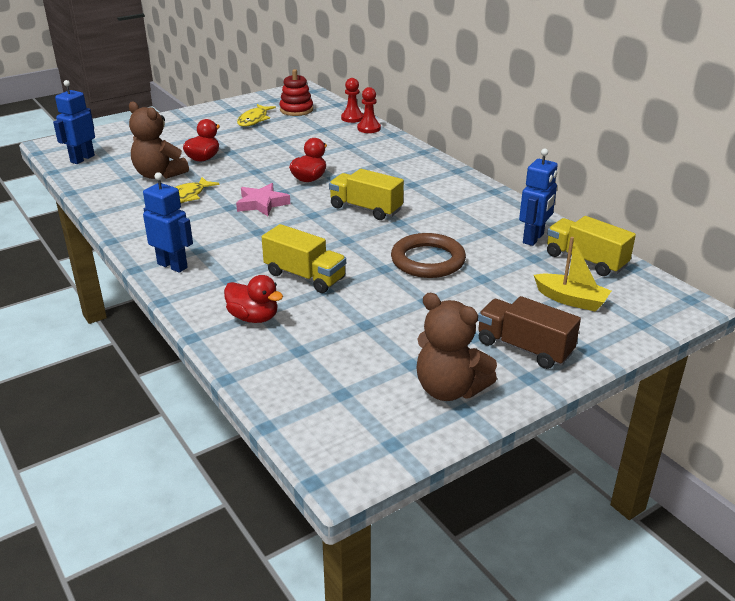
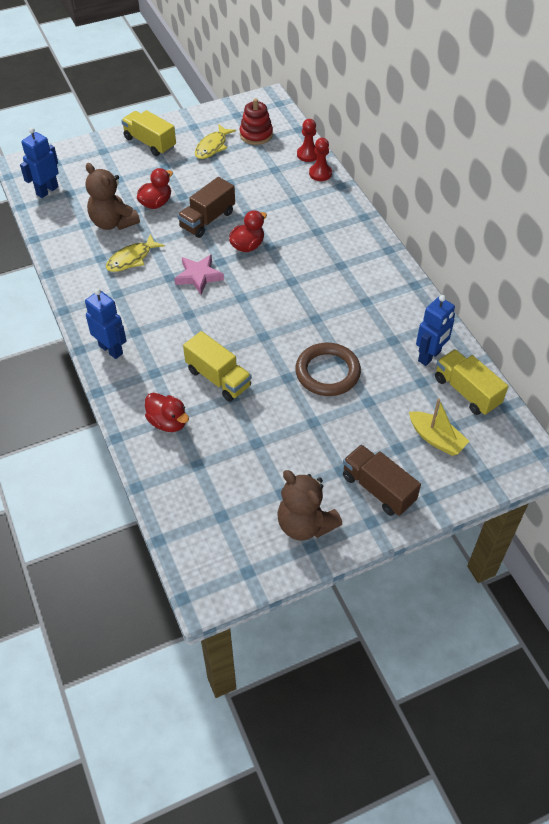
camera: 10 degrees right, 20 degrees up
(261, 165) = (207, 220): none -> brown truck
(365, 209) = (289, 295): yellow truck -> yellow truck (150, 143)

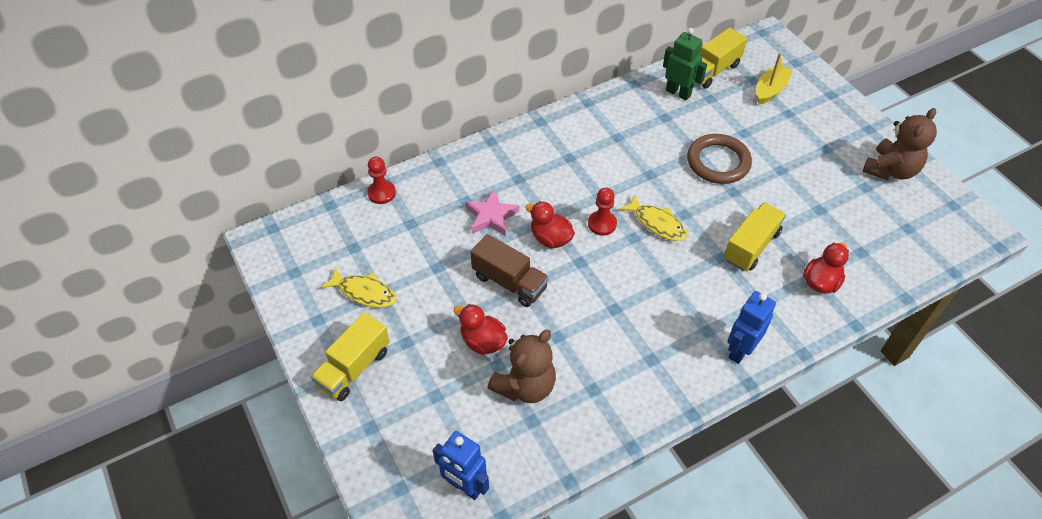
camera: 95 degrees left, 0 degrees up
(132, 259) = (590, 353): yellow fish -> yellow fish (657, 223)
(198, 276) = (608, 280): pink star -> pink star (491, 216)
(256, 134) = (340, 247): red stacking toy -> none
(320, 173) = (417, 180): red pawn -> red pawn (602, 224)
(378, 489) = (835, 125): brown truck -> none
(429, 356) = (678, 93): blue robot -> green robot

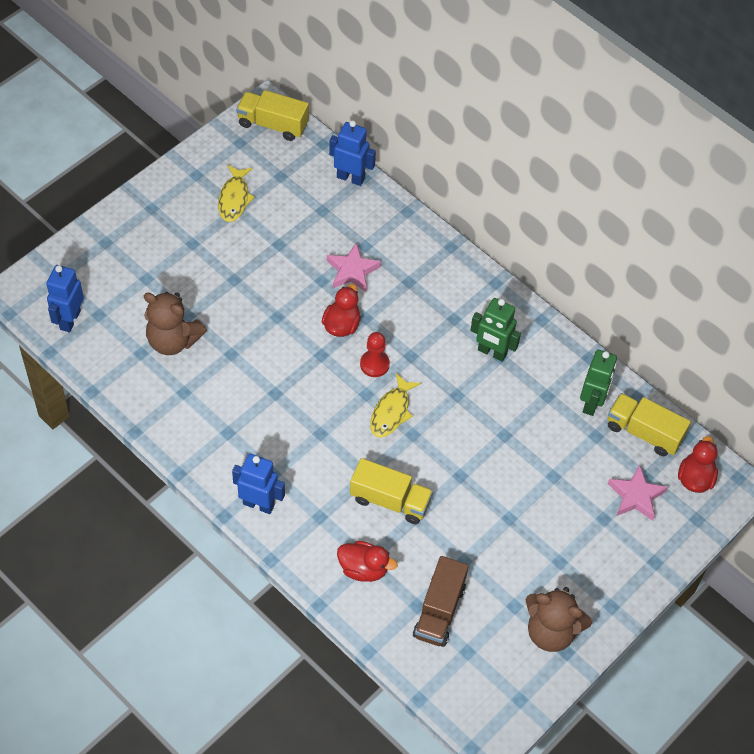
camera: 70 degrees right, 5 degrees up
(354, 368) = (157, 214): yellow truck -> yellow truck (273, 124)
(381, 193) = (350, 178): red pawn -> blue robot
(483, 342) = (209, 299): red duck -> red duck (695, 478)
(509, 282) = (279, 304): brown truck -> brown truck (439, 611)
(612, 141) = (492, 352): none -> green robot
(718, 162) = (498, 456): brown ring -> none
(770, 90) = (636, 496): yellow boat -> pink star

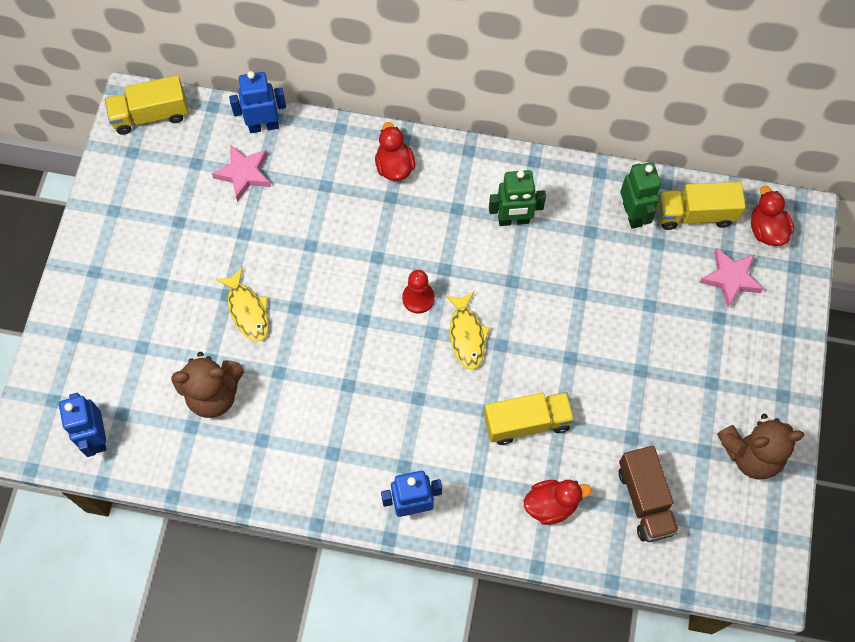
camera: 30 degrees left, 10 degrees up
(234, 198) = (168, 213): yellow fish -> yellow fish (247, 310)
(341, 325) = (360, 278): red duck -> red duck (394, 166)
(352, 271) = (332, 218): pink star -> pink star (244, 174)

